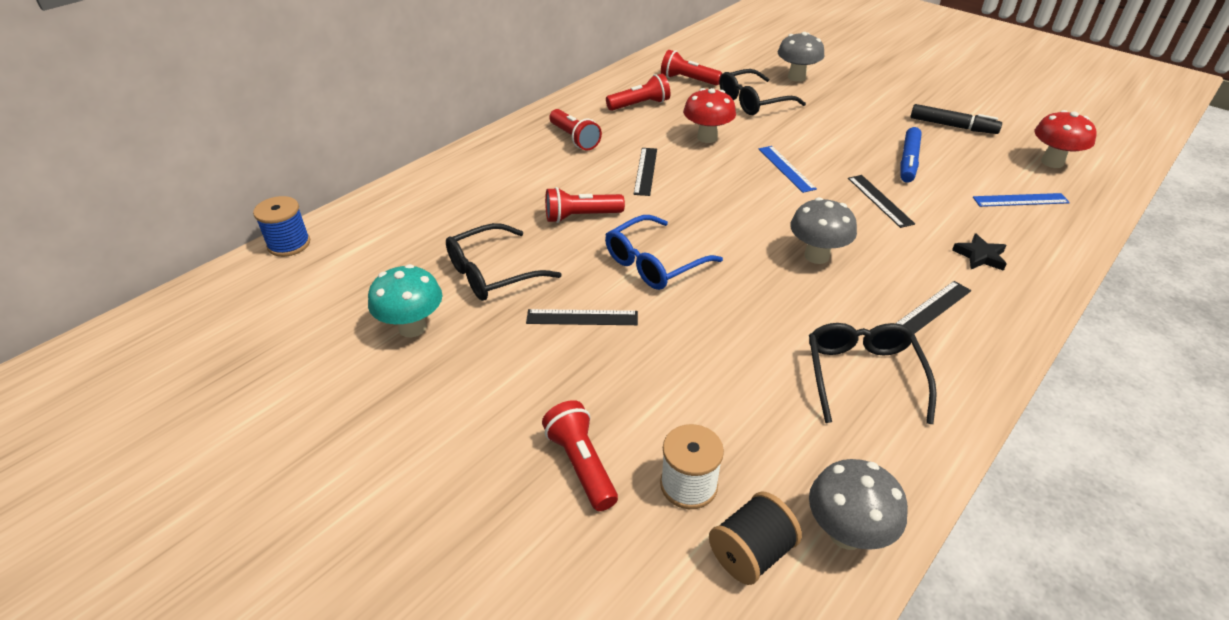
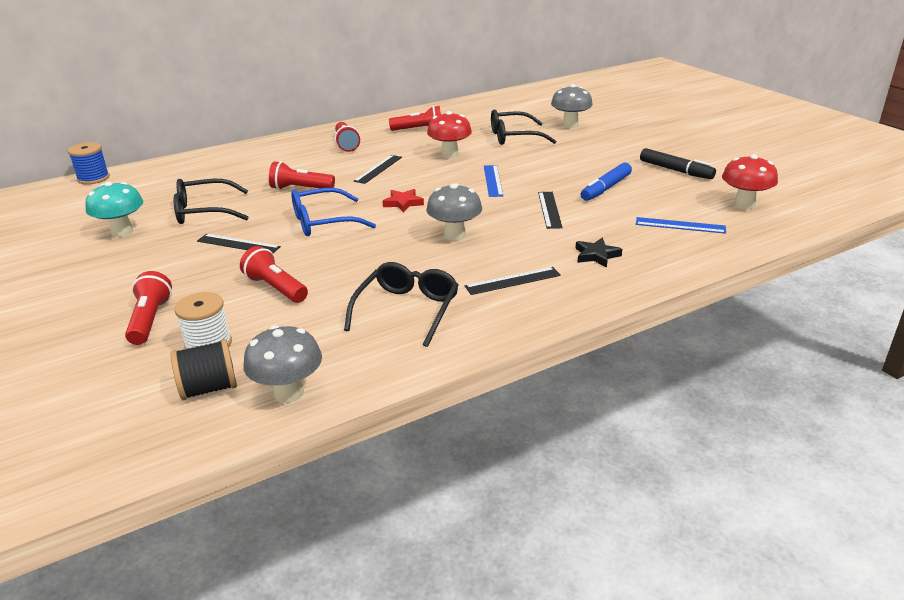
camera: 20 degrees right, 10 degrees down
(688, 80) = (475, 118): red flashlight -> red flashlight (275, 288)
(719, 218) = (403, 203): none -> red star

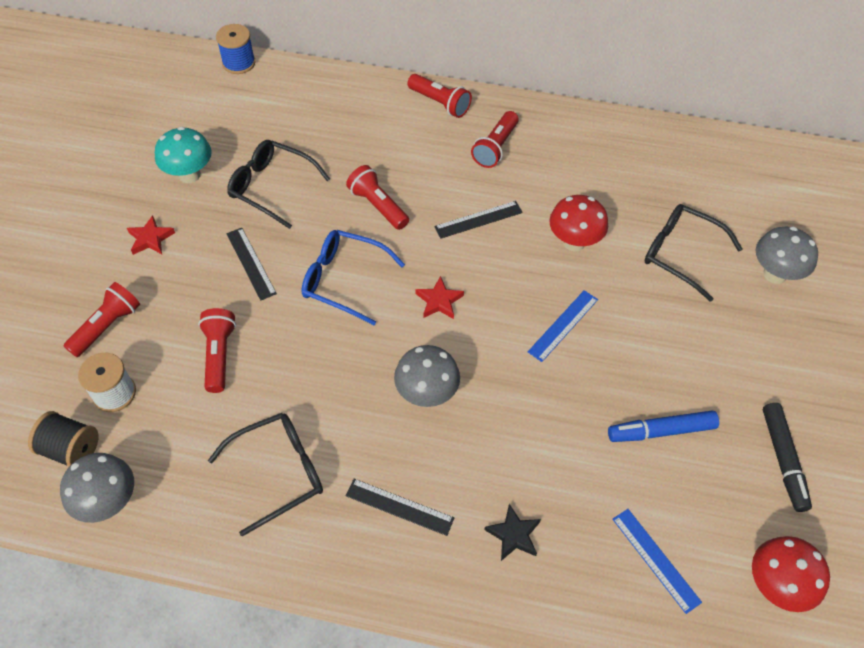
camera: 40 degrees right, 25 degrees up
(129, 269) = (150, 238): none -> red star
(419, 130) = (596, 167): red flashlight -> red flashlight (440, 103)
(549, 209) = (559, 422): black ruler -> none

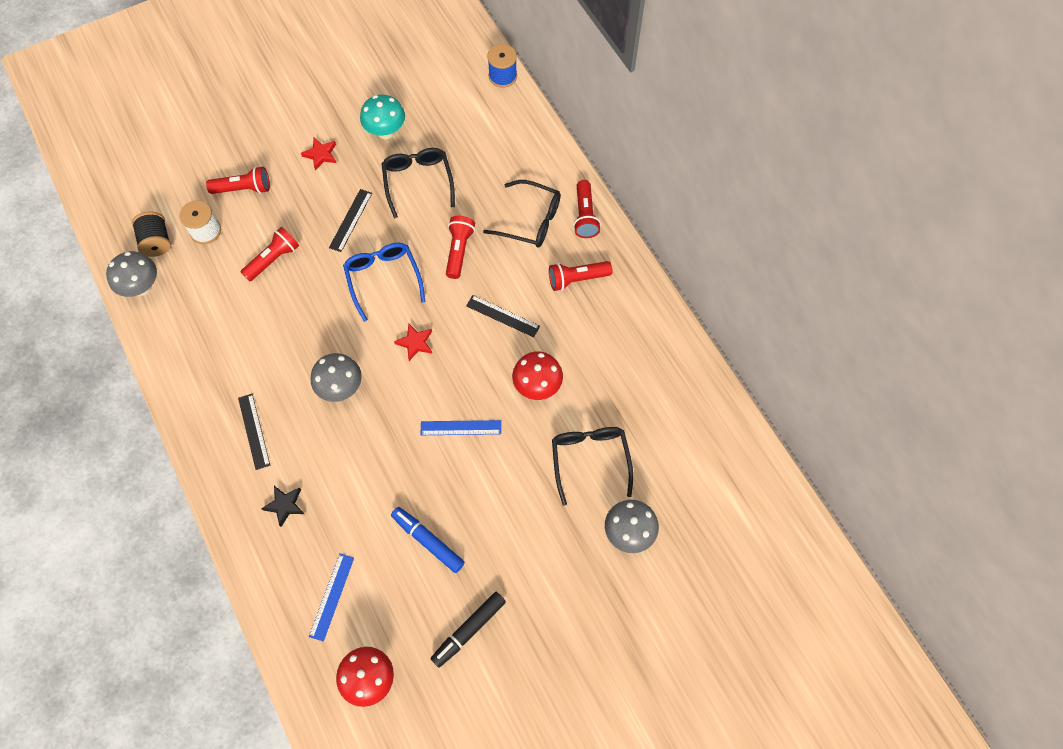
camera: 50 degrees right, 10 degrees up
(278, 473) = (224, 352): black glasses -> black glasses (530, 220)

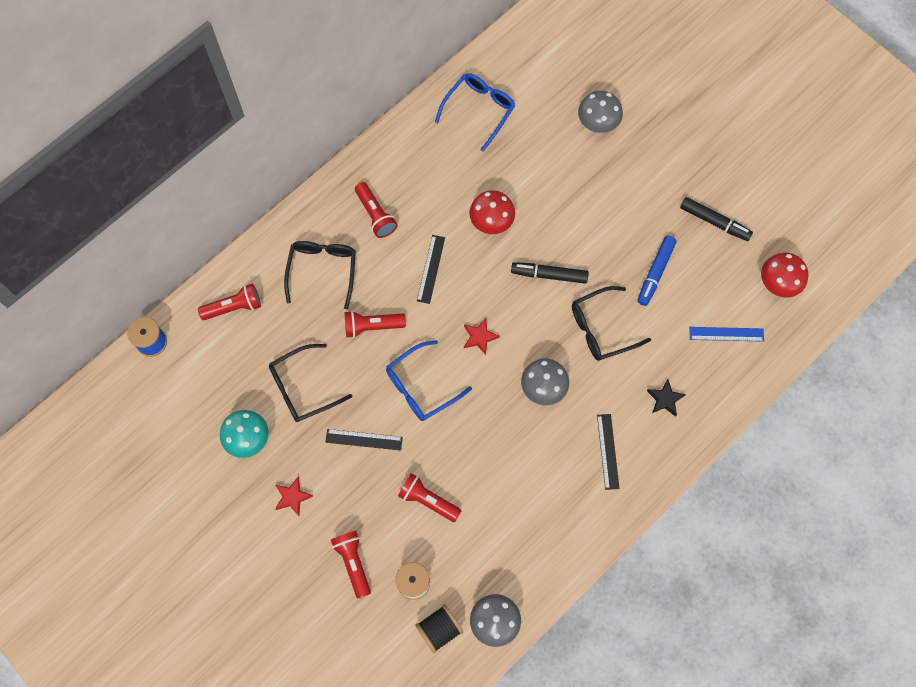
camera: 105 degrees left, 5 degrees up
(254, 431) = (607, 451): black ruler -> black ruler turned 60 degrees counterclockwise
(461, 428) = (549, 275): blue ruler -> black marker
(585, 216) = (305, 223): red flashlight -> red flashlight (234, 307)
(590, 460) = (545, 166): black glasses -> black glasses (602, 328)
(675, 408) = (479, 110): none -> blue glasses

